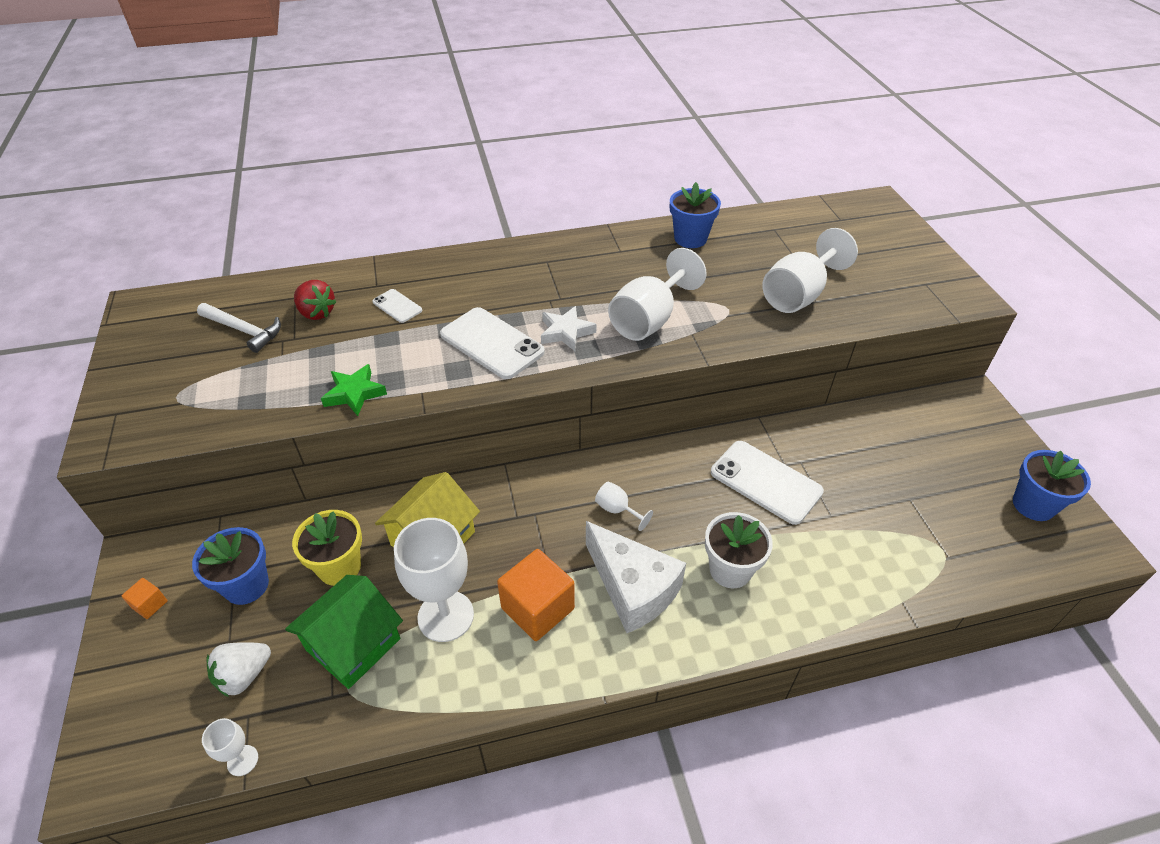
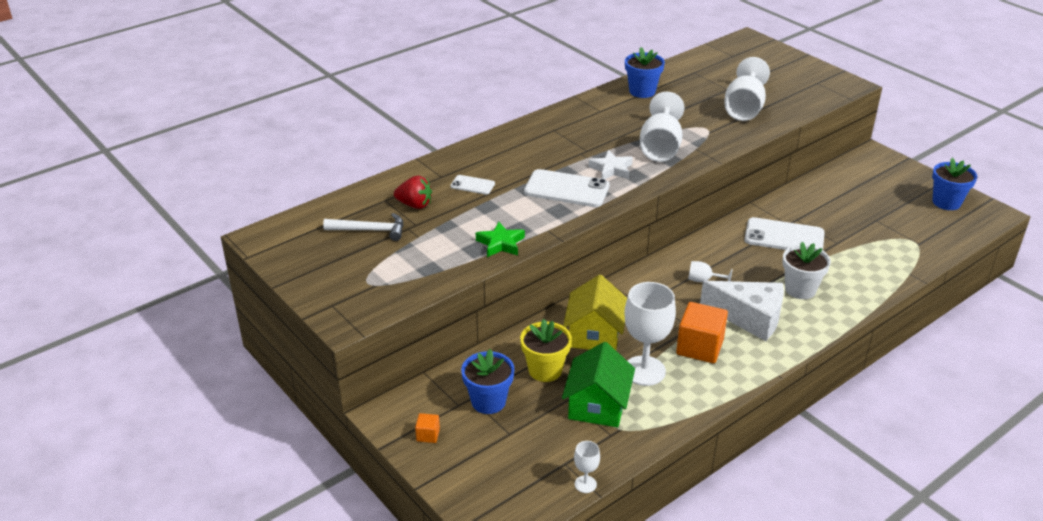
camera: 25 degrees left, 10 degrees down
(244, 675) = (540, 446): white strawberry -> none

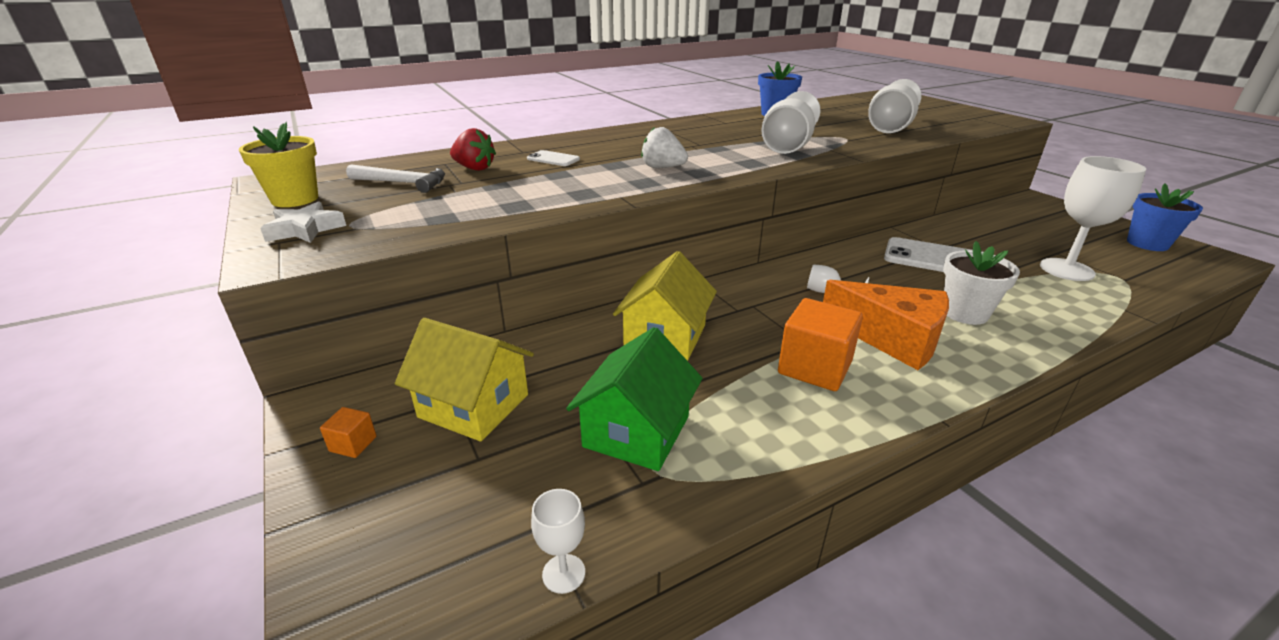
camera: 10 degrees right, 5 degrees down
(488, 401) = (474, 406): blue flower pot -> yellow house
(500, 243) = (552, 203): green star -> none
(545, 370) = (577, 373): yellow flower pot -> yellow flower pot (295, 199)
(566, 189) = (662, 168): white phone -> white strawberry
(611, 169) = (723, 157): white star -> white star (305, 229)
(644, 371) = (724, 390): white goblet -> white goblet (1066, 270)
(749, 318) = (892, 339): white cheese -> orange cheese

